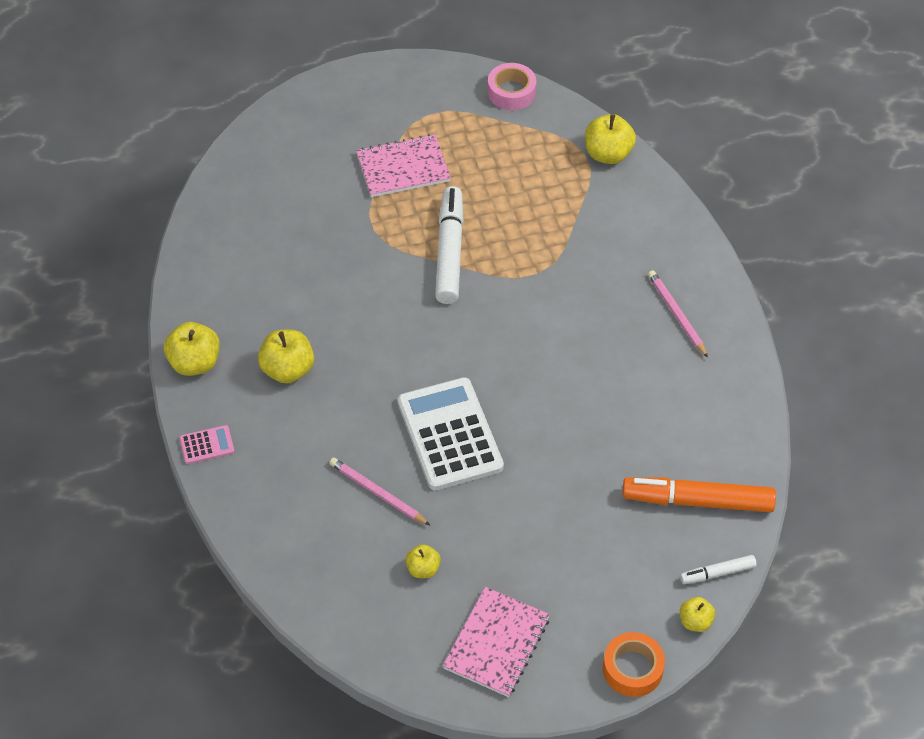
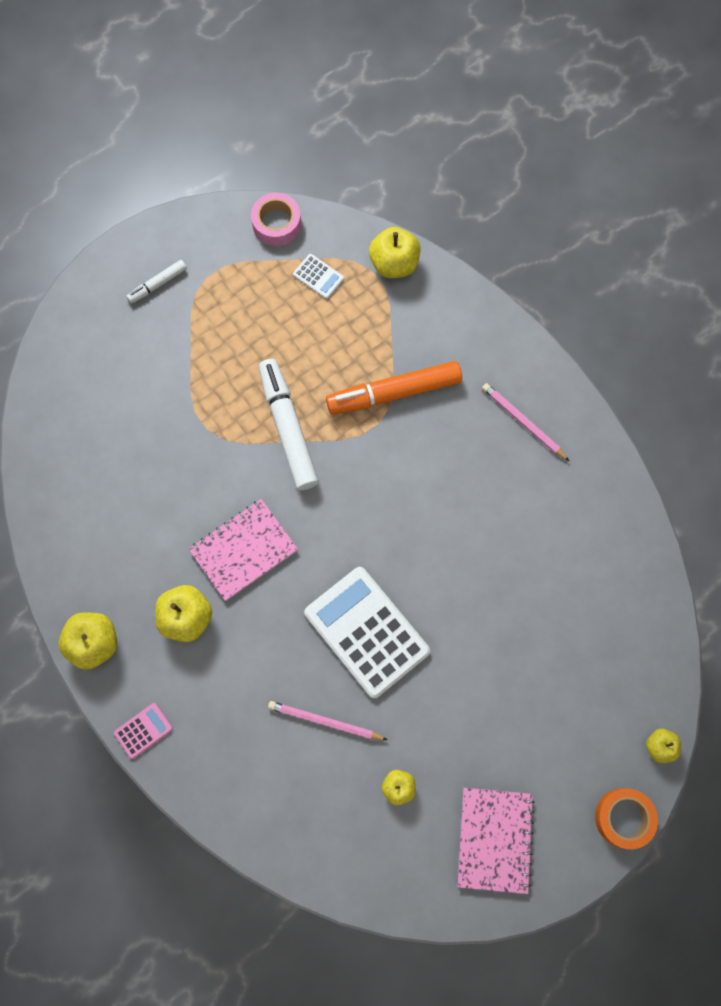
camera: 20 degrees left, 20 degrees up
(403, 168) = (207, 347): pink notebook -> pink notebook (244, 550)
(531, 143) = (318, 277): none -> white calculator
(697, 501) = (615, 618): orange marker -> orange marker (394, 393)
(717, 573) = (660, 688): white marker -> white marker (158, 284)

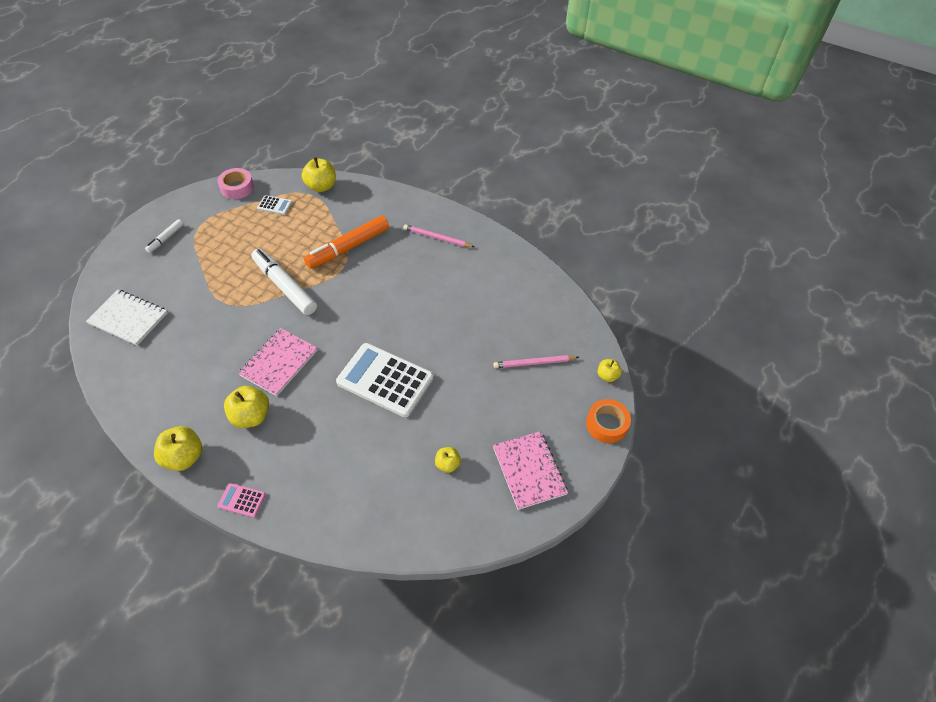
camera: 25 degrees left, 20 degrees down
(79, 404) = (128, 318): none -> white notebook
(143, 730) = (242, 500): pink calculator -> pink calculator turned 105 degrees counterclockwise
(325, 721) = (378, 444): pink pencil -> pink pencil (534, 363)

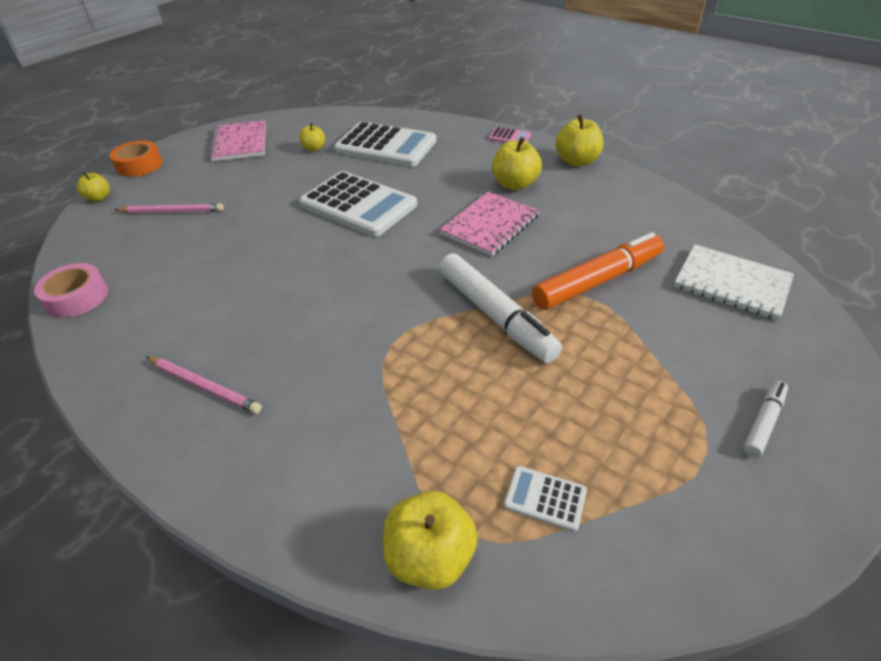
camera: 170 degrees left, 10 degrees down
(237, 188) = (662, 572): pink tape -> pink tape (77, 297)
(348, 248) = (380, 377): orange marker -> orange marker (597, 280)
(374, 474) = (386, 146): none -> white calculator

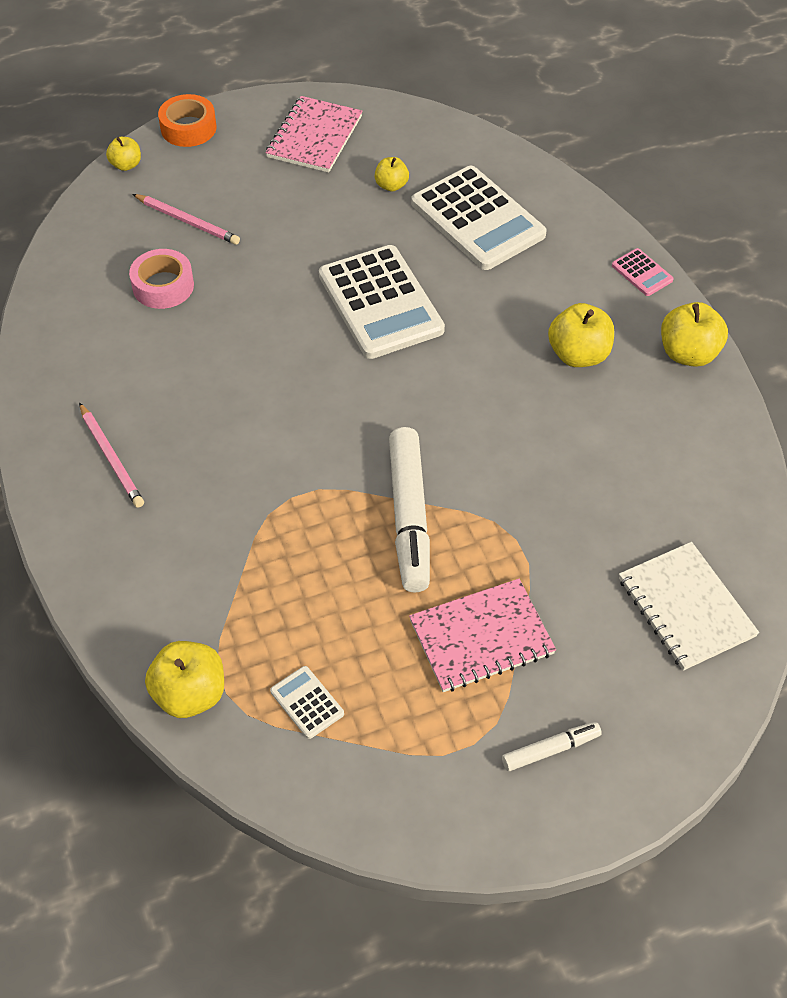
camera: 30 degrees right, 10 degrees up
(77, 297) = (52, 300): pink tape -> pink tape (163, 286)
(490, 225) = (498, 402): pink notebook -> pink notebook (481, 637)
(597, 280) = (547, 530): orange marker -> none

